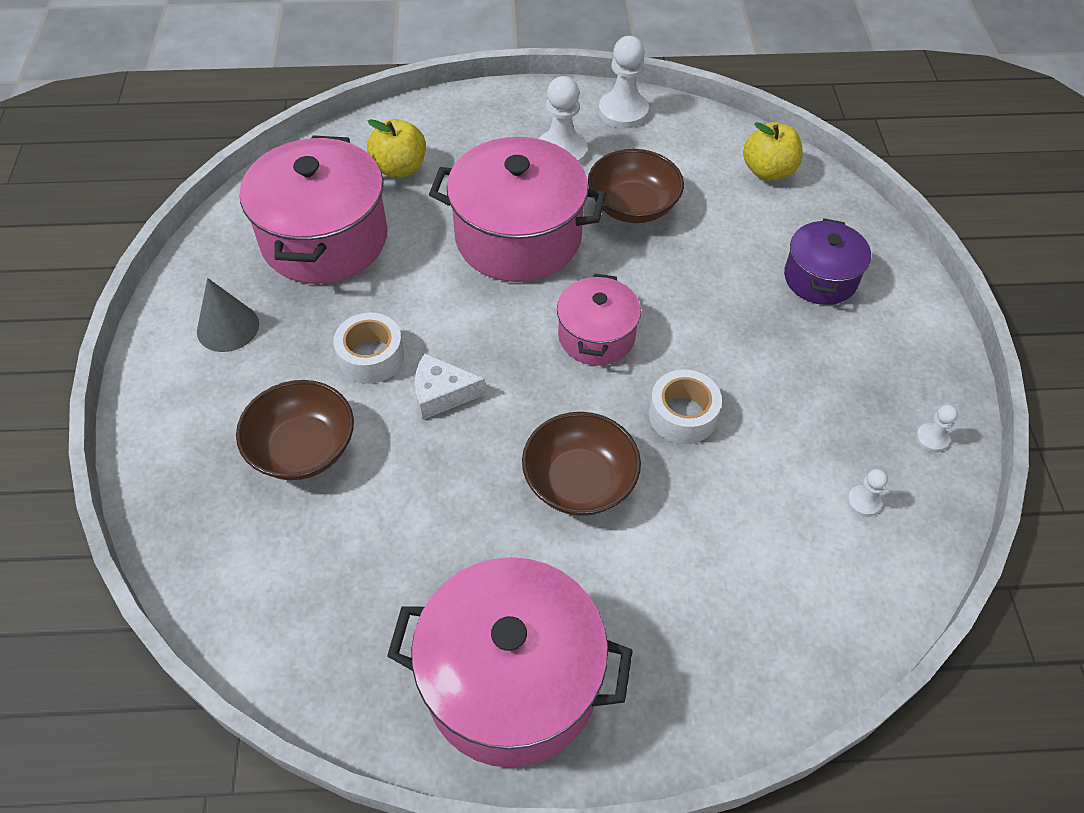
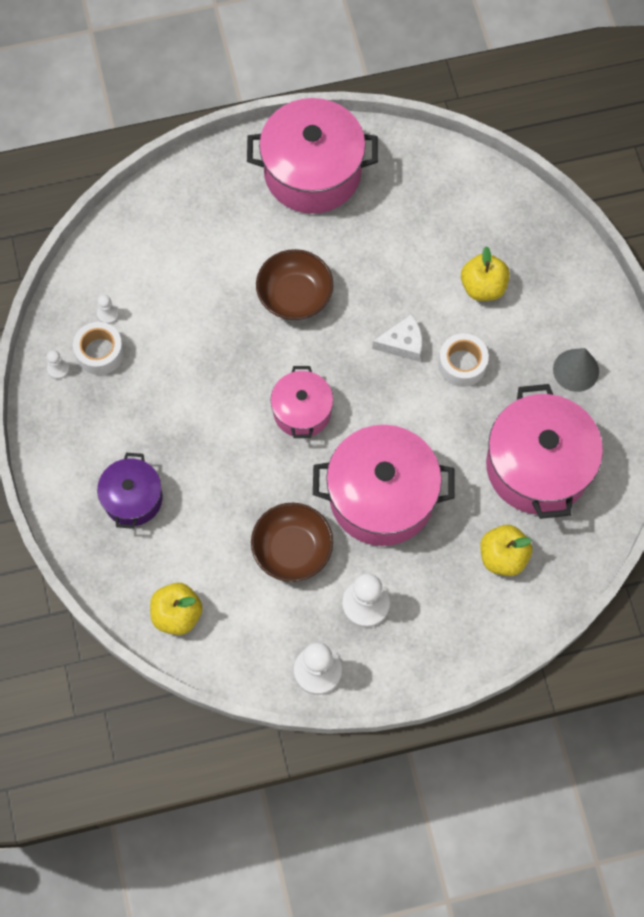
camera: 170 degrees right, 15 degrees up
(303, 448) = (483, 287): brown bowl -> yellow apple
(682, 415) = (231, 356): white tape -> white tape (100, 352)

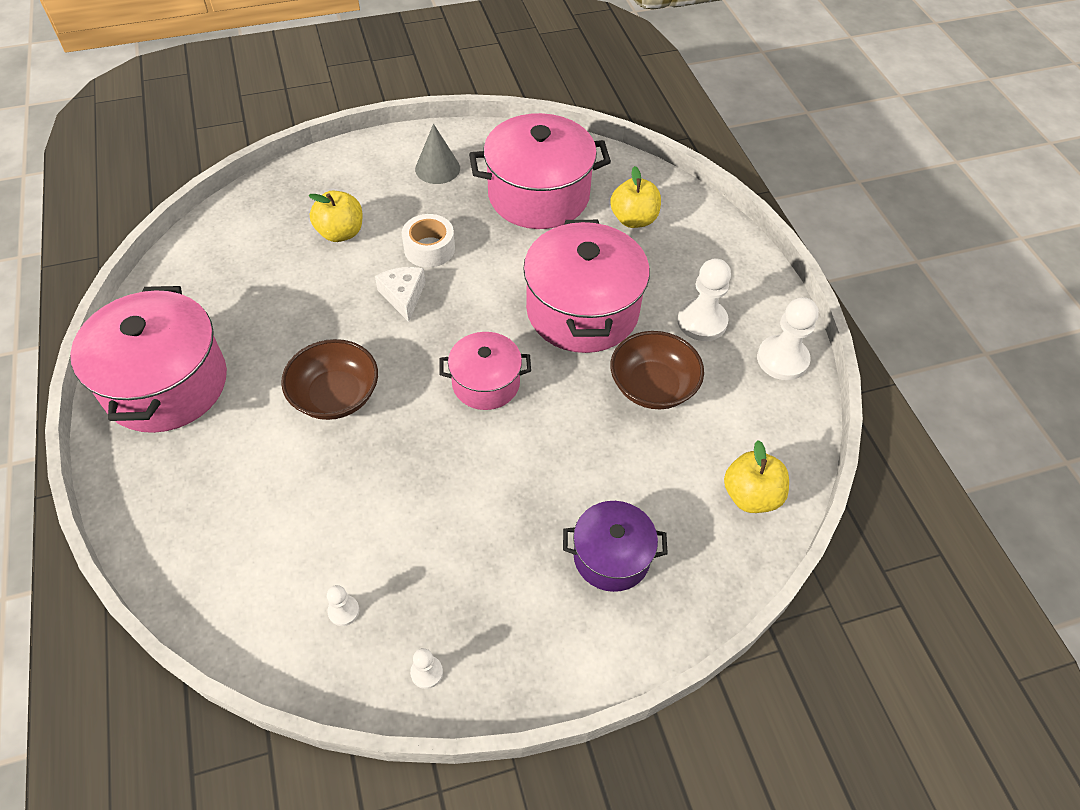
camera: 95 degrees left, 15 degrees down
(100, 352) = (403, 616): white tape -> none

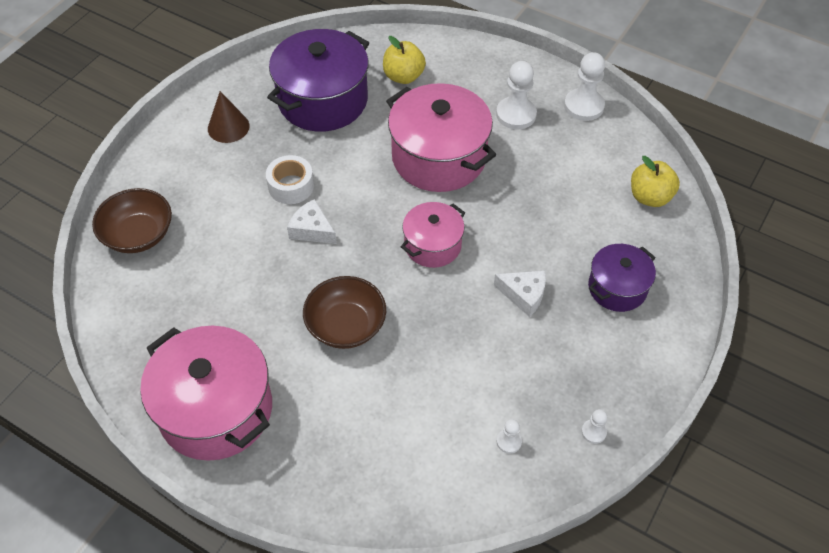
camera: 40 degrees left, 0 degrees up
(340, 233) = (213, 219): yellow apple -> none
(437, 168) = (228, 127): grey cone -> brown cone
(514, 491) = (524, 295): none -> white cheese
(538, 195) = (323, 100): pink pot -> purple pot
(653, 386) = (531, 174): brown bowl -> brown bowl (138, 235)

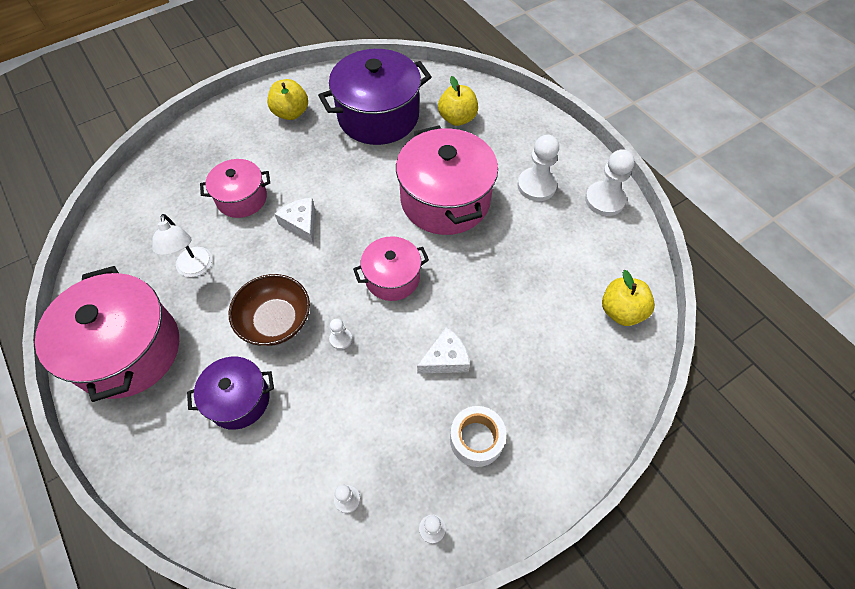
camera: 25 degrees right, 5 degrees up
(138, 235) = (169, 176): brown bowl -> none
(228, 127) = (291, 113): brown cone -> yellow apple
(231, 311) = (195, 269): none -> white lamp
(234, 228) = (242, 198): none -> pink pot
(291, 186) = (308, 180): white tape -> white tape (476, 439)
(418, 316) = (341, 339): none -> white pawn
(524, 295) = (445, 359): white cheese -> white cheese turned 75 degrees counterclockwise
(617, 288) = (538, 389): purple pot -> purple pot (239, 400)

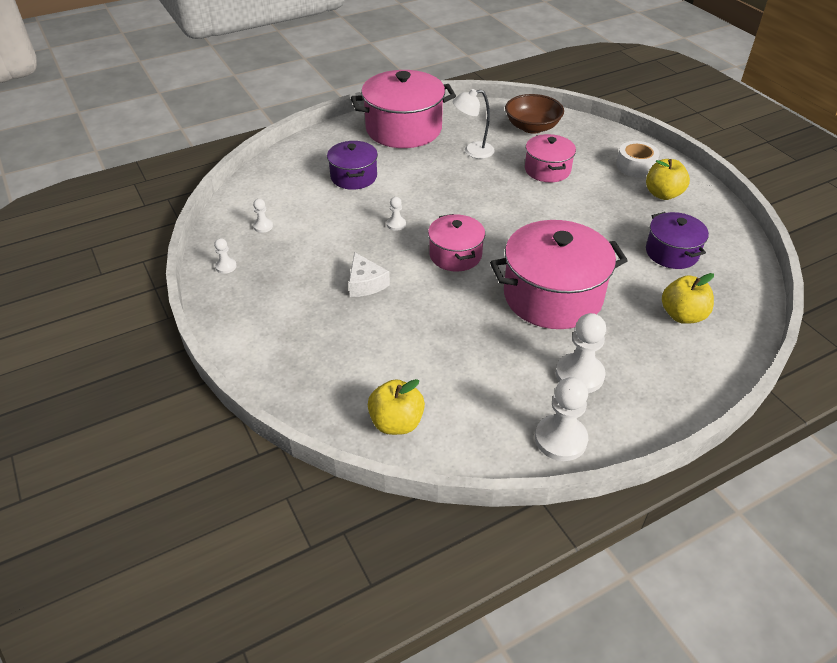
camera: 95 degrees right, 15 degrees down
(275, 321) = (418, 191): brown bowl -> brown bowl (532, 127)
(301, 224) = (519, 202): white cheese -> none
(378, 116) = (671, 253): purple pot -> purple pot, size x0.57
(476, 439) = (287, 296): white tape -> white tape (635, 166)

